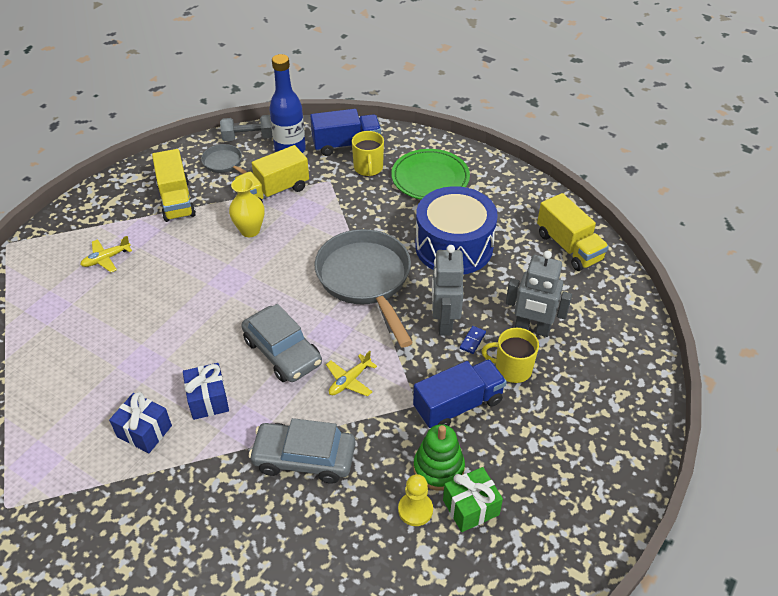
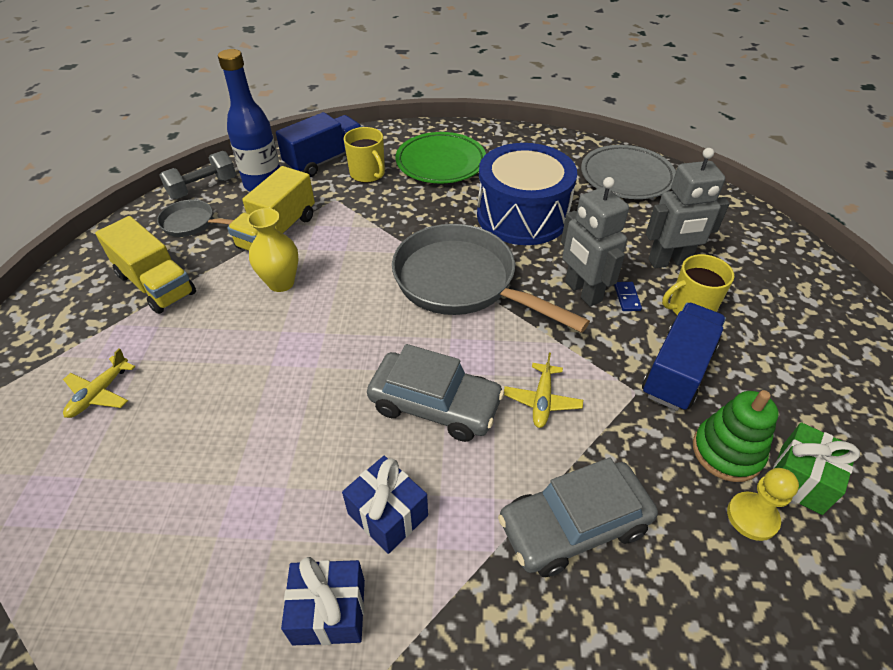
camera: 30 degrees left, 0 degrees up
(569, 247) = (626, 177): yellow truck -> grey plate

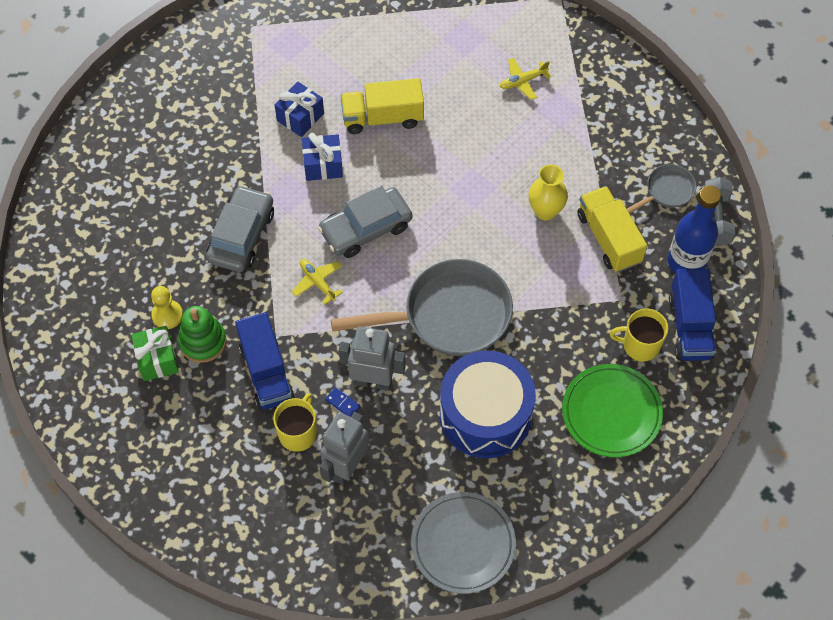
camera: 130 degrees right, 15 degrees up
(99, 393) = (523, 81): yellow plane -> yellow plane turned 90 degrees counterclockwise
(156, 284) = (606, 142): yellow truck -> yellow truck (382, 117)

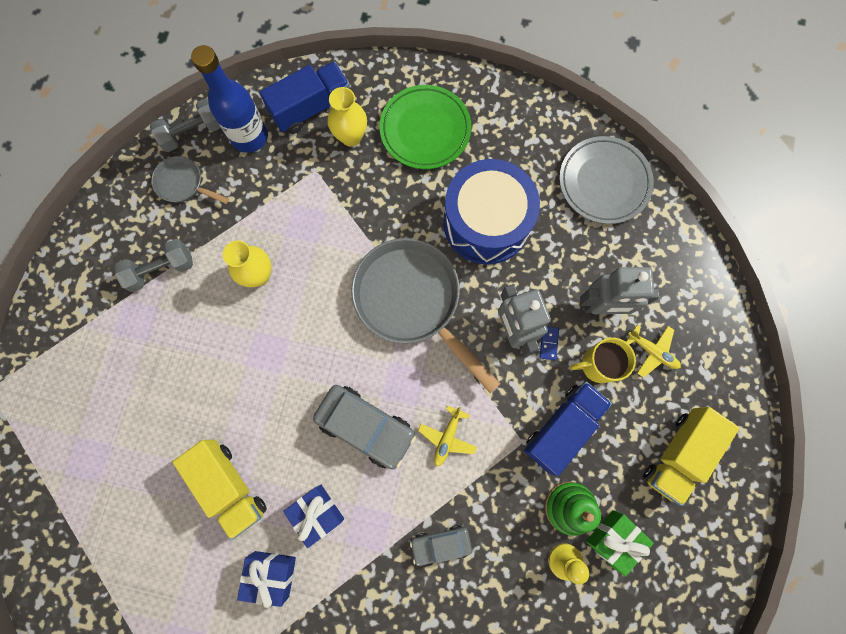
camera: 120 degrees left, 15 degrees up
(241, 235) = (441, 544): grey car -> grey car, size x0.58
(523, 81) = (117, 371): yellow plane -> yellow plane (652, 351)
(593, 143) = (161, 270): none -> grey dumbbell
(608, 238) = (259, 208): yellow truck -> yellow truck (678, 454)
(640, 345) = (351, 136): yellow mug -> yellow vase

